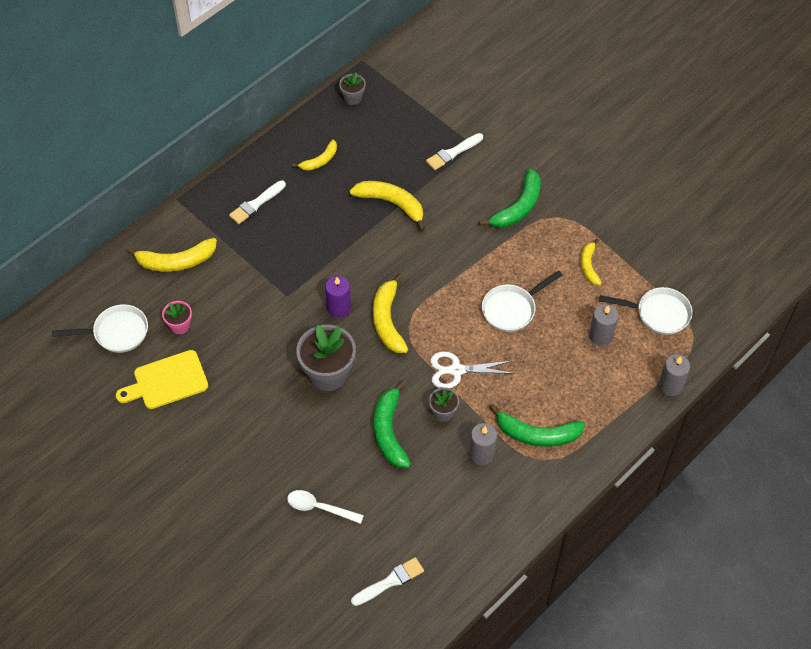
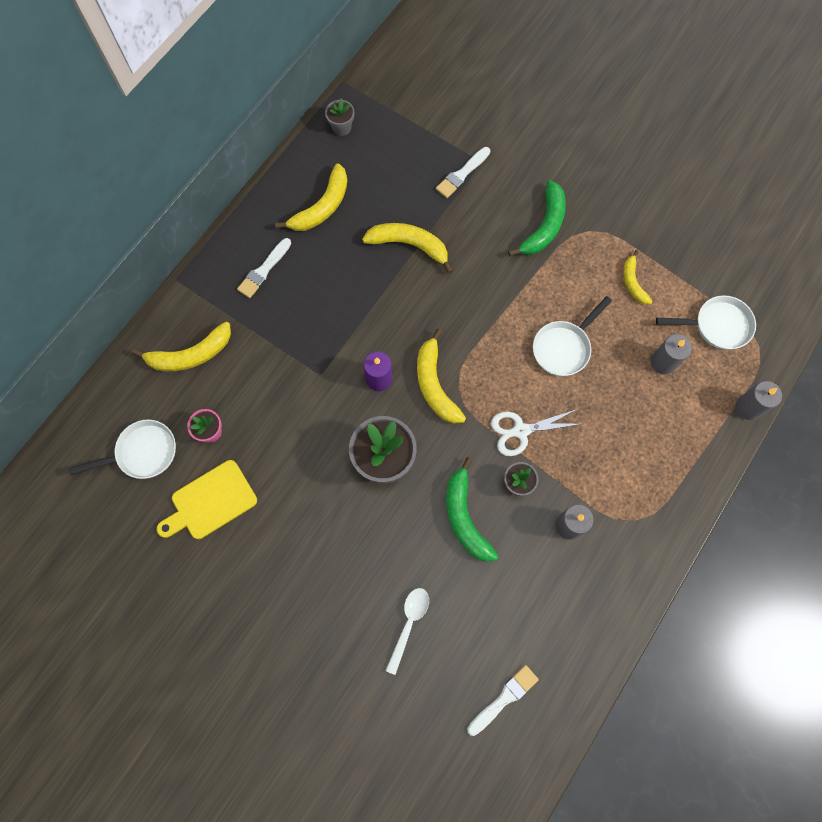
camera: 10 degrees left, 15 degrees up
(319, 507) = (409, 624): white spoon -> white spoon turned 105 degrees clockwise
(320, 160) = (322, 207): yellow banana -> yellow banana, size x1.64
(536, 434) = (621, 491): green banana -> none

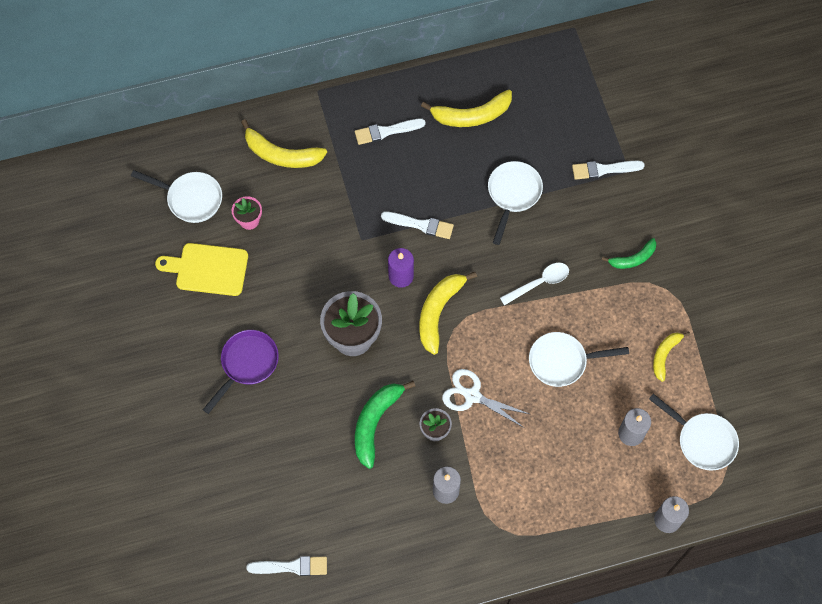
camera: 40 degrees right, 5 degrees down
(315, 556) = (247, 364): none -> purple pan
(341, 127) = (541, 64): grey flower pot -> none
(358, 325) = (420, 225): none -> white brush
(409, 624) = (270, 462): white spoon -> white spoon (539, 283)
(410, 245) = (513, 194): yellow banana -> white pan
(544, 226) = (633, 258): green banana -> green banana, size x0.61

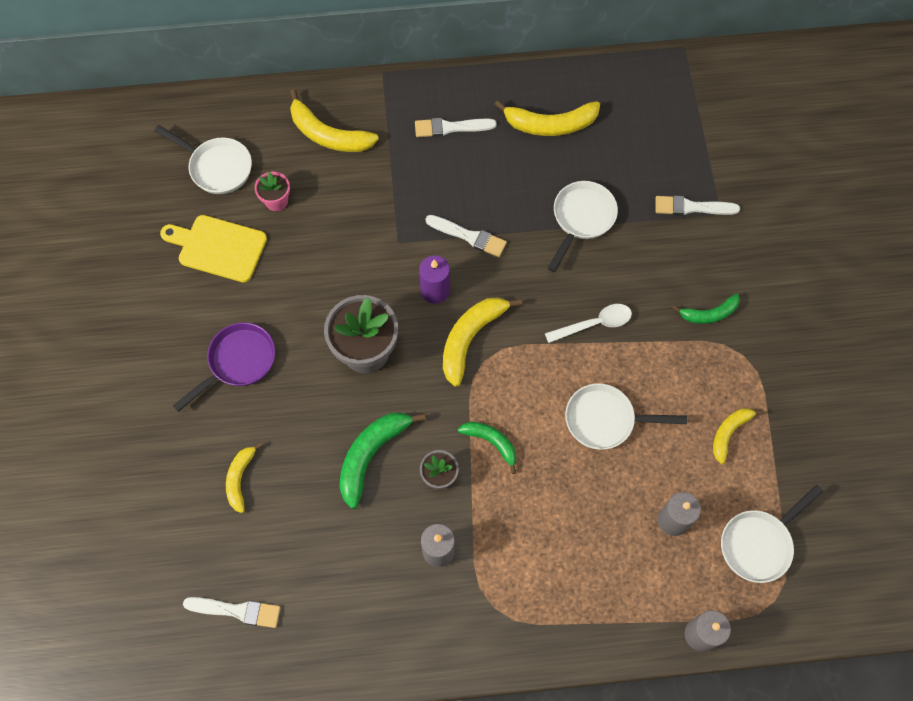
camera: 10 degrees right, 0 degrees up
(270, 460) = (240, 478): none -> yellow banana
(472, 396) = (491, 442): white scissors -> green banana
(702, 440) = (759, 544): white pan -> white pan turned 90 degrees clockwise

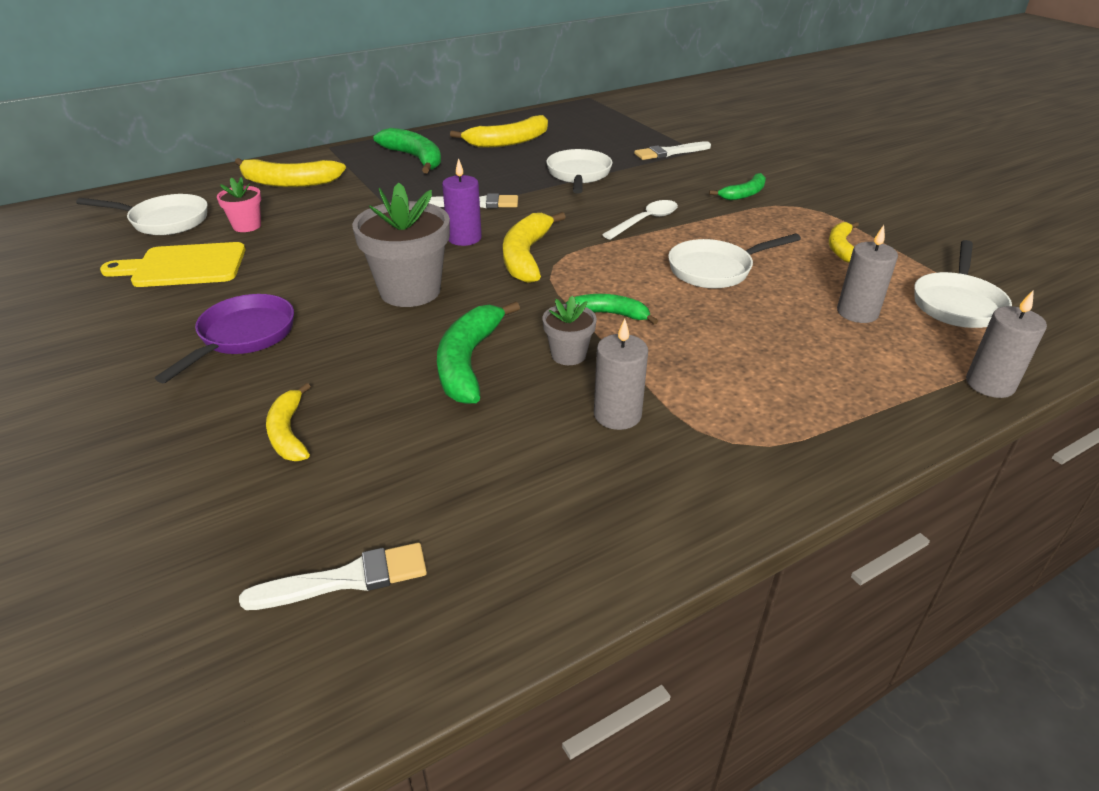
camera: 25 degrees left, 30 degrees down
(450, 127) = (415, 158): white brush -> green banana

